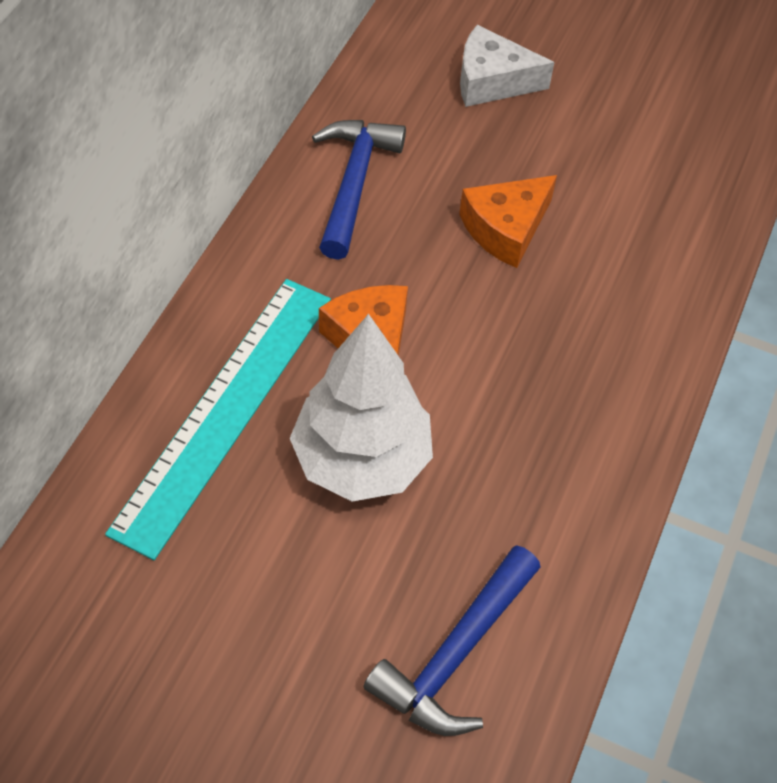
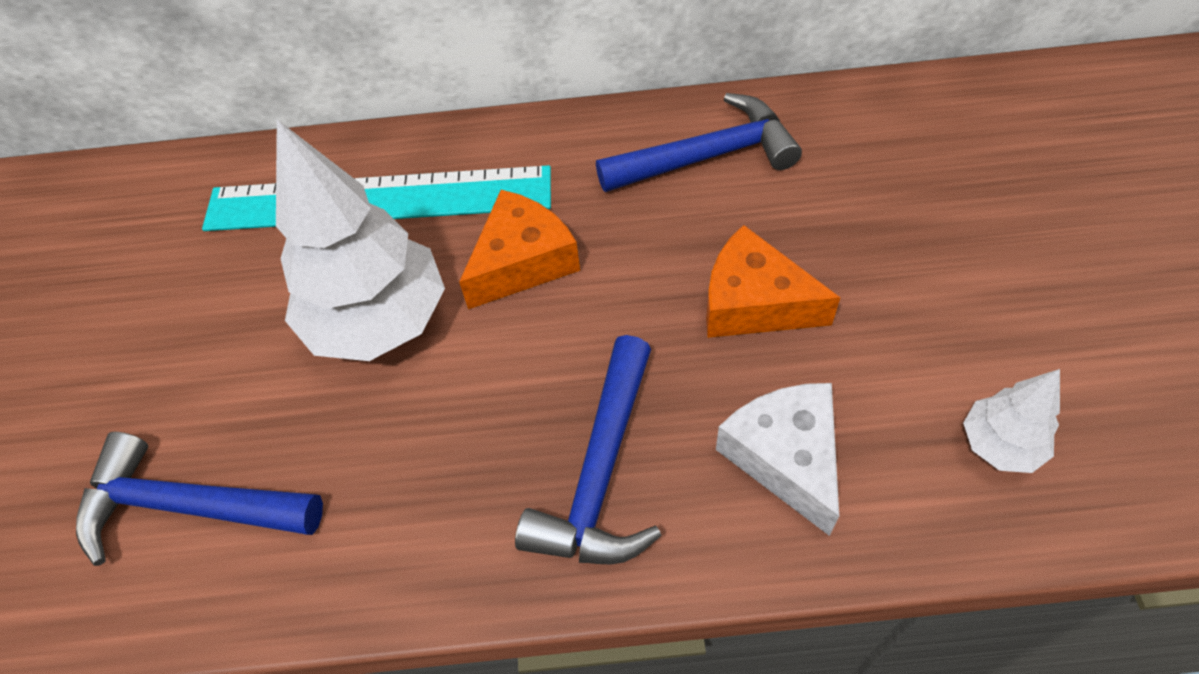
camera: 70 degrees right, 0 degrees up
(492, 81) = (954, 194): white cheese -> white cheese (786, 457)
(585, 378) = (600, 473): none -> blue hammer
(684, 175) = (1000, 445): none -> white tree

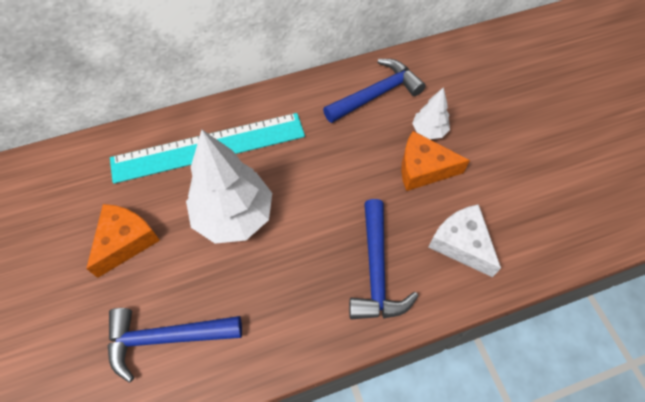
camera: 20 degrees left, 5 degrees up
(522, 262) = (300, 168): orange cheese -> orange cheese (125, 241)
(1000, 445) = (554, 216): white tree -> white tree (429, 131)

